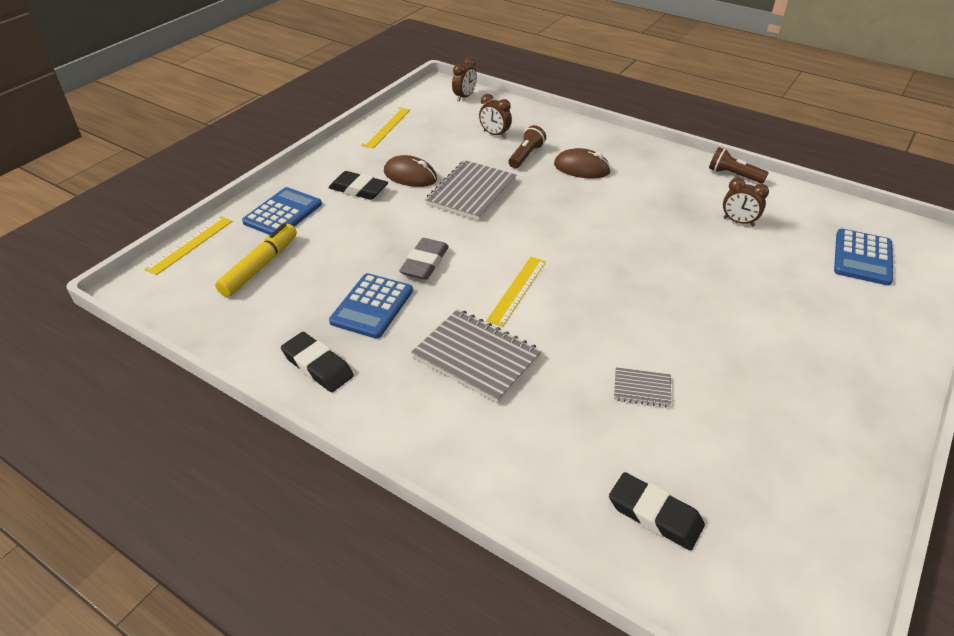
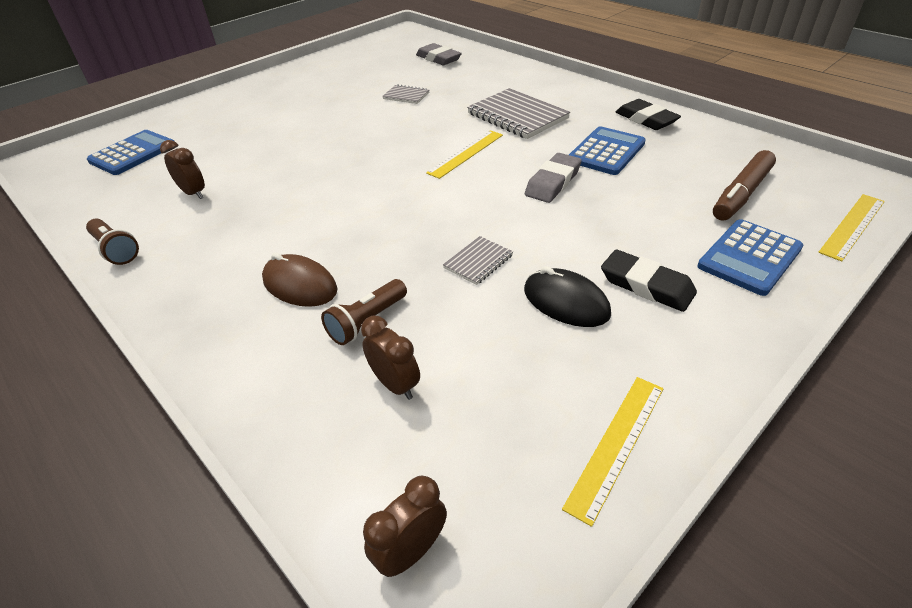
camera: 165 degrees left, 0 degrees up
(259, 266) = (741, 194): yellow marker -> brown marker
(410, 176) = (566, 302): brown mouse -> black mouse
(471, 192) = (478, 262): grey notebook -> grey notebook, size x0.50
(655, 514) = (438, 58): black eraser -> grey eraser

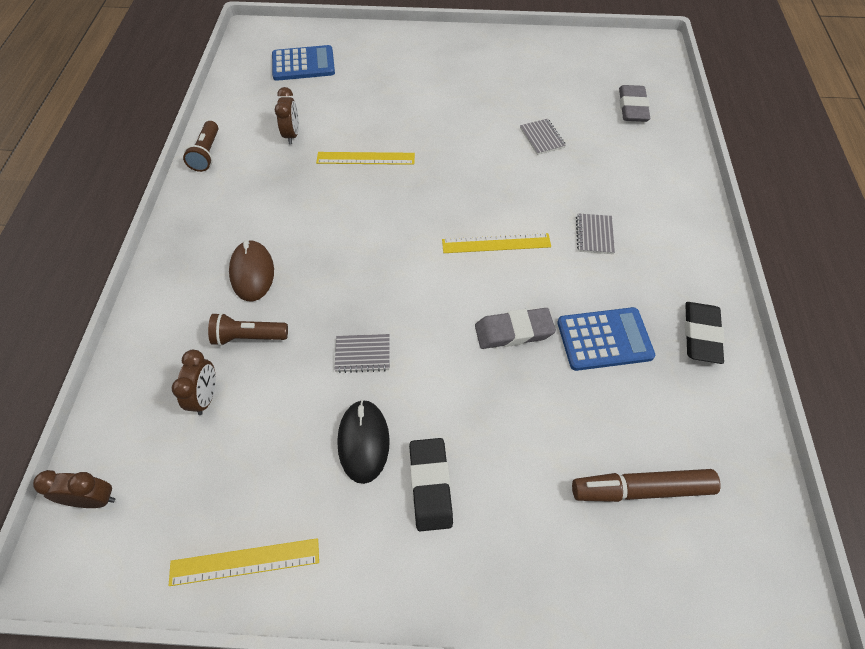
camera: 45 degrees right, 15 degrees up
(517, 116) = (594, 235): grey notebook -> grey notebook, size x0.50
(749, 257) = (539, 545): blue calculator -> none
(853, 226) = (678, 617): yellow ruler -> yellow ruler (365, 158)

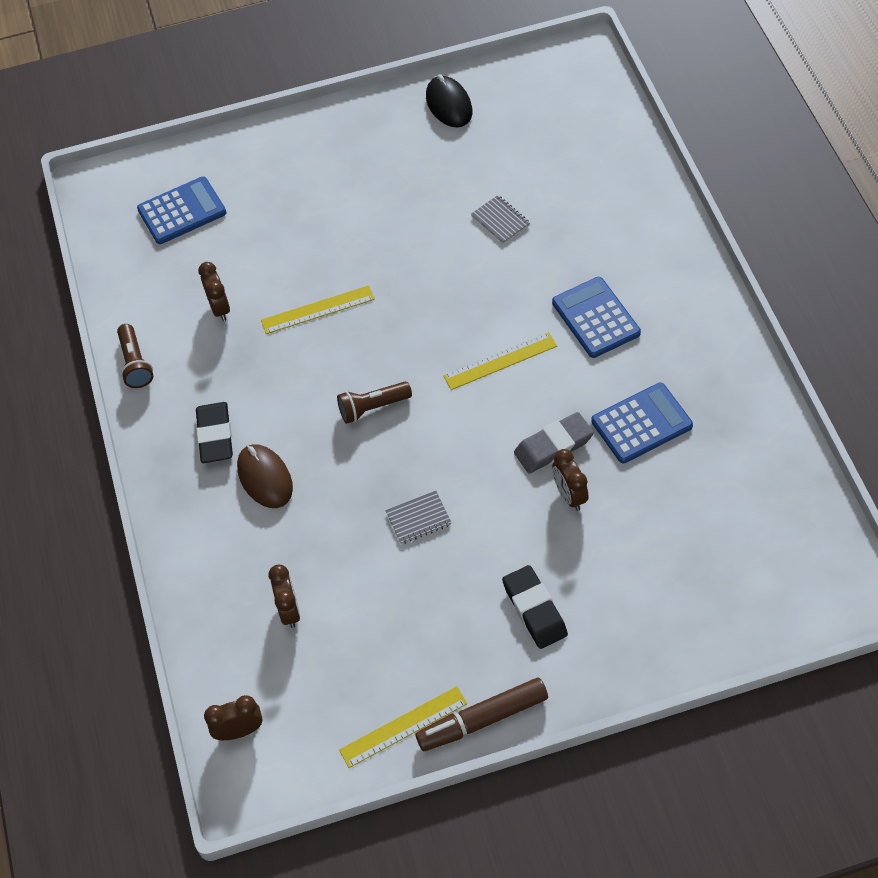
camera: 15 degrees left, 0 degrees up
(248, 337) = (298, 542): brown flashlight -> brown flashlight (372, 407)
(363, 442) = (458, 595): black mouse -> black mouse (449, 104)
(510, 382) = (569, 495): none -> brown clock
(594, 235) = (596, 318): grey notebook -> blue calculator
(632, 107) = (585, 149): grey eraser -> none
(641, 489) = (717, 546): brown marker -> brown marker (483, 719)
(701, 335) = (729, 388): black eraser -> black eraser (215, 435)

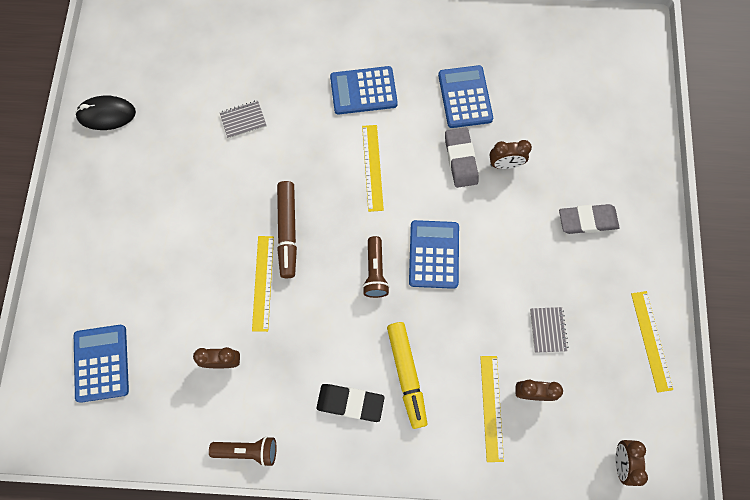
camera: 75 degrees left, 15 degrees up
(257, 574) = (492, 407): none -> yellow ruler
(265, 478) = (407, 374): brown mouse -> yellow marker
(418, 458) = (434, 254): none -> blue calculator
(418, 518) = (486, 272): grey notebook -> grey notebook (548, 330)
(483, 719) = (661, 285): brown marker -> brown marker (288, 231)
(534, 609) = (587, 220): black eraser -> grey eraser

